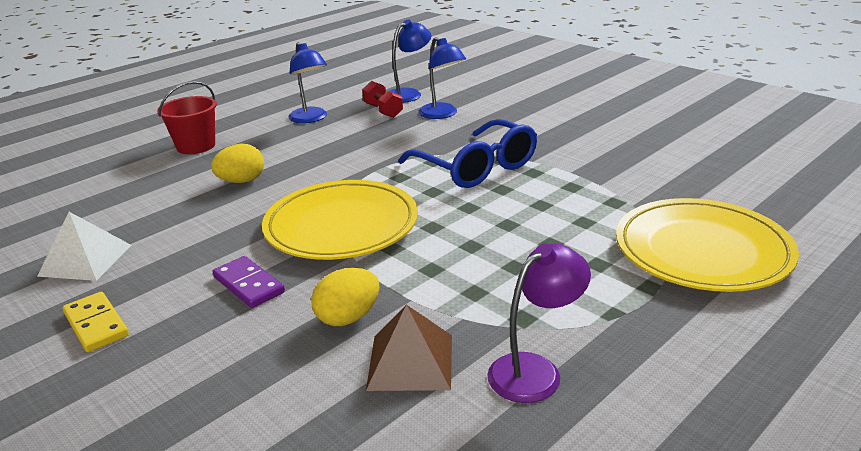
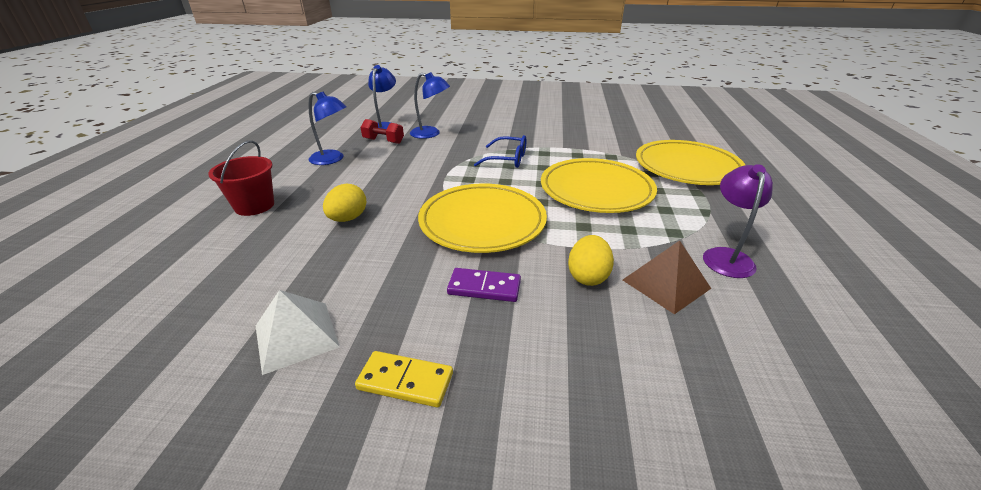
camera: 40 degrees left, 5 degrees up
(476, 168) = (507, 159): blue glasses -> blue glasses, size x0.63
(517, 236) = (596, 190): none -> yellow plate

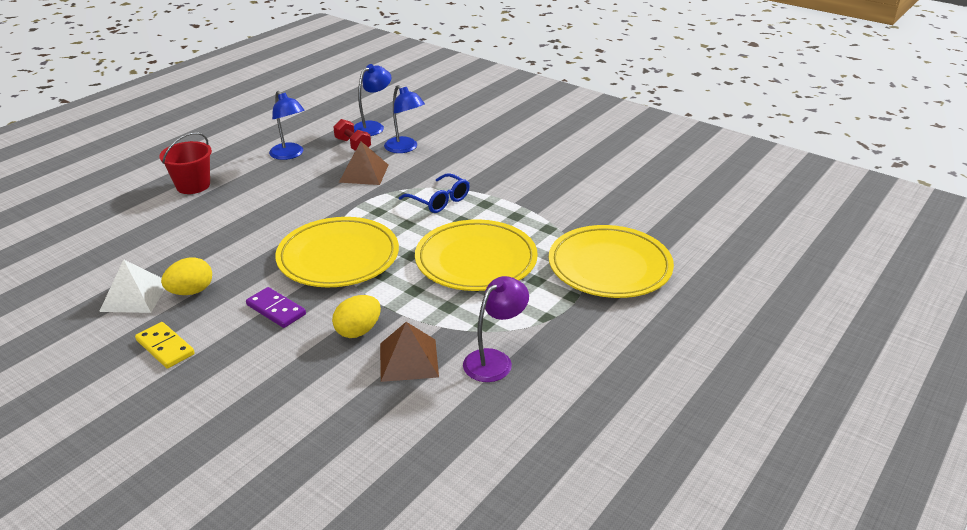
camera: 30 degrees right, 0 degrees up
(348, 218) = (244, 219): yellow egg -> yellow egg (191, 291)
(419, 156) = (364, 173): none -> brown pyramid

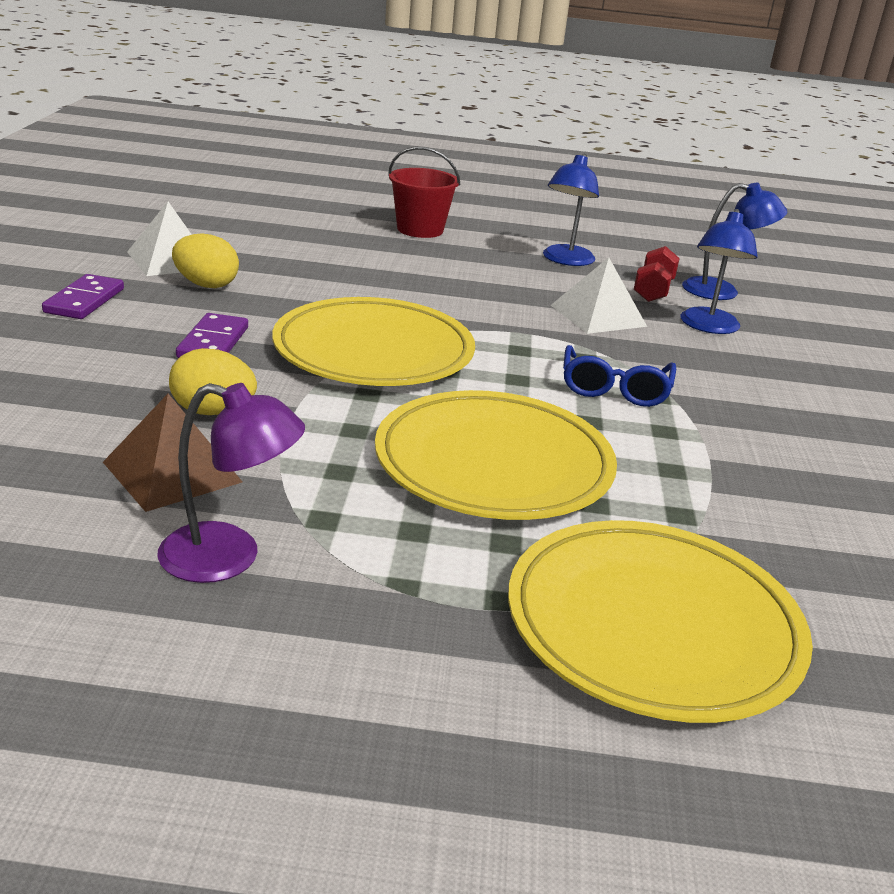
camera: 55 degrees right, 5 degrees down
(165, 347) = (84, 301): yellow domino -> purple domino
(364, 173) = (598, 315): brown pyramid -> white pyramid

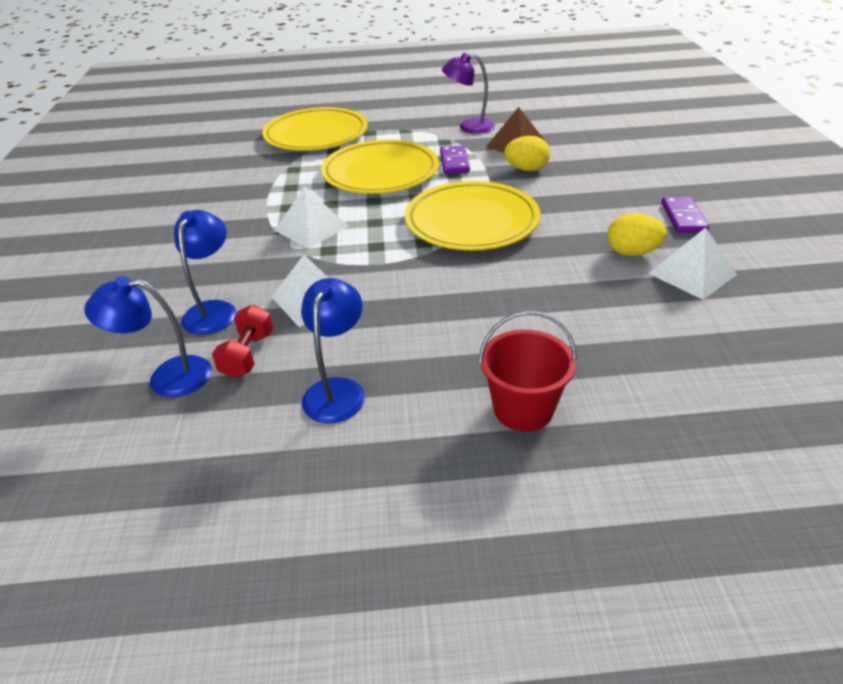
camera: 175 degrees right, 10 degrees up
(213, 342) = (569, 206): purple domino -> purple domino (454, 162)
(614, 389) = (311, 228): blue glasses -> white pyramid

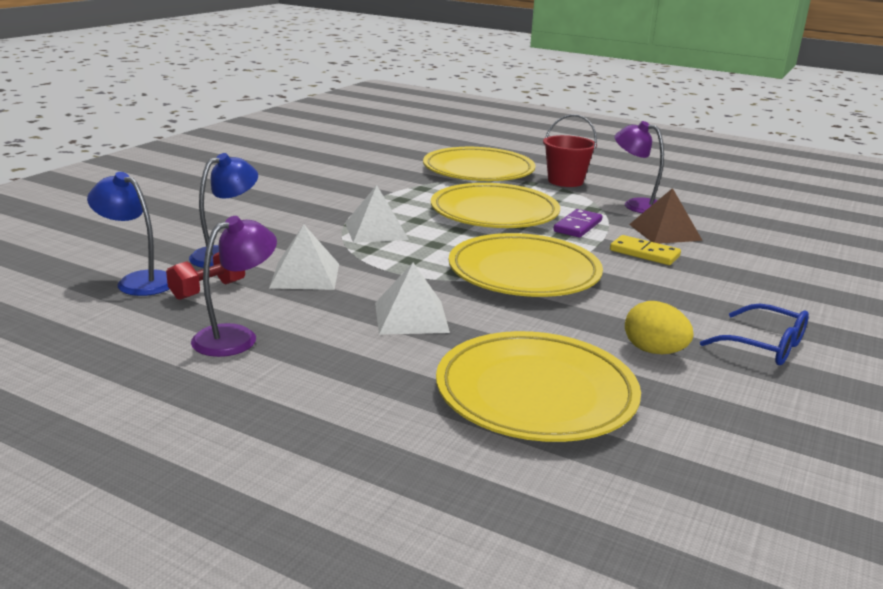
camera: 30 degrees right, 15 degrees down
(337, 390) = (236, 337): blue lamp -> purple lamp
(523, 409) = (359, 412): red bucket -> red bucket (565, 181)
(526, 169) = (644, 253): yellow egg -> yellow domino
(610, 326) = (536, 393): none -> yellow plate
(683, 217) = (764, 346): purple domino -> blue glasses
(692, 274) = (696, 392): white pyramid -> white pyramid (411, 317)

